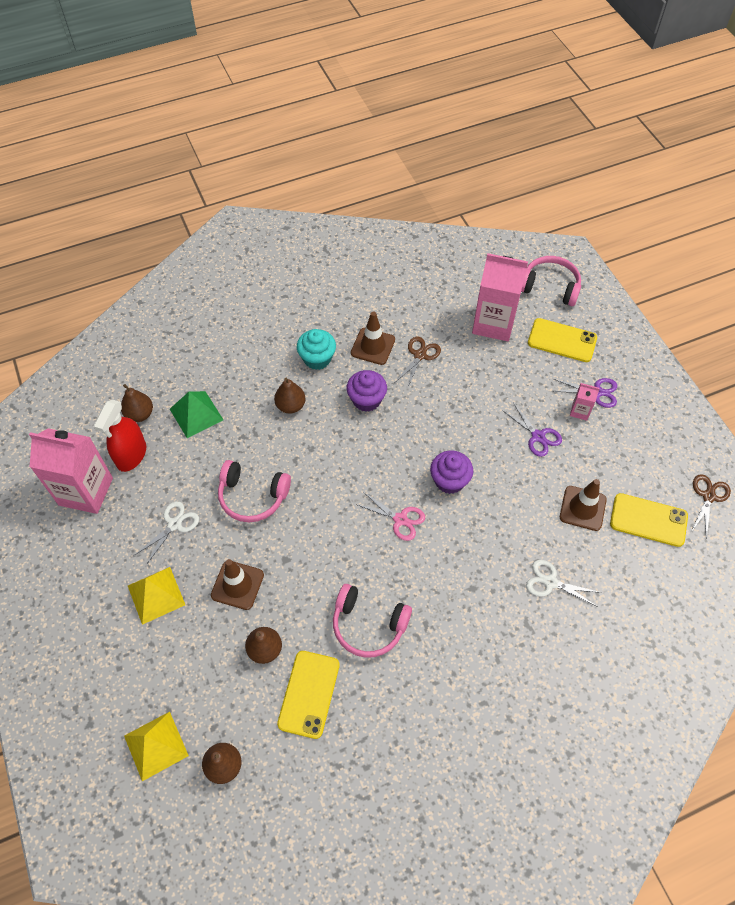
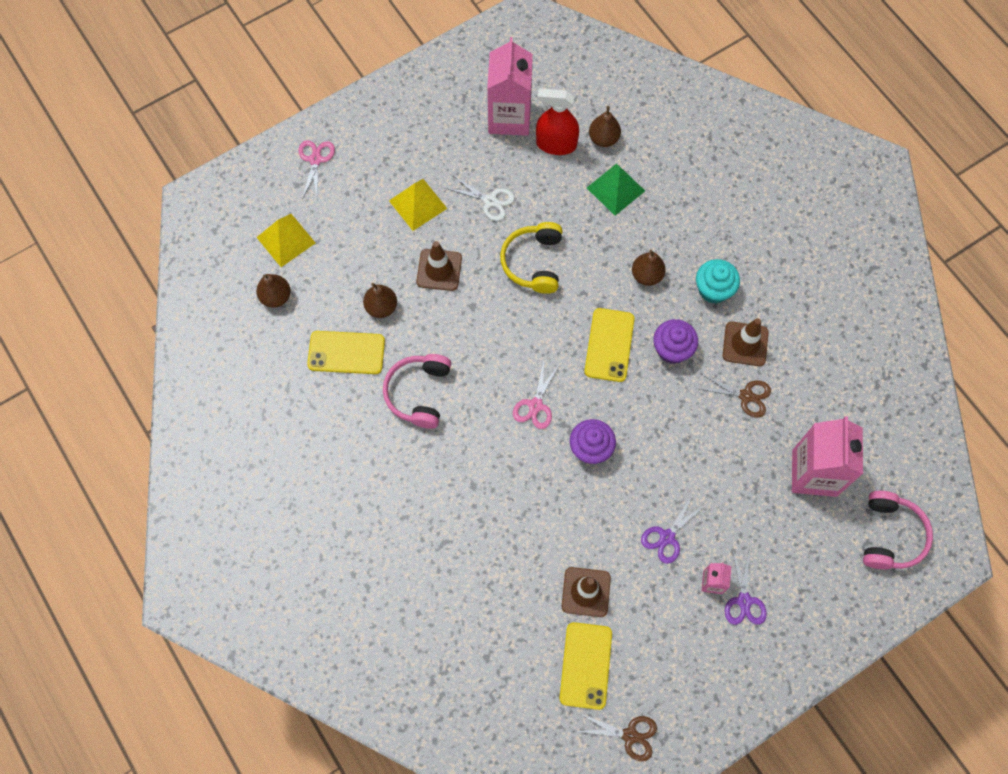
camera: 80 degrees right, 10 degrees up
(65, 698) = (315, 160): none -> pink scissors
(252, 496) = (533, 262): pink headphones -> yellow headphones
(550, 582) = (493, 563): white scissors -> none
(562, 340) = (810, 555): yellow phone -> yellow phone (609, 345)

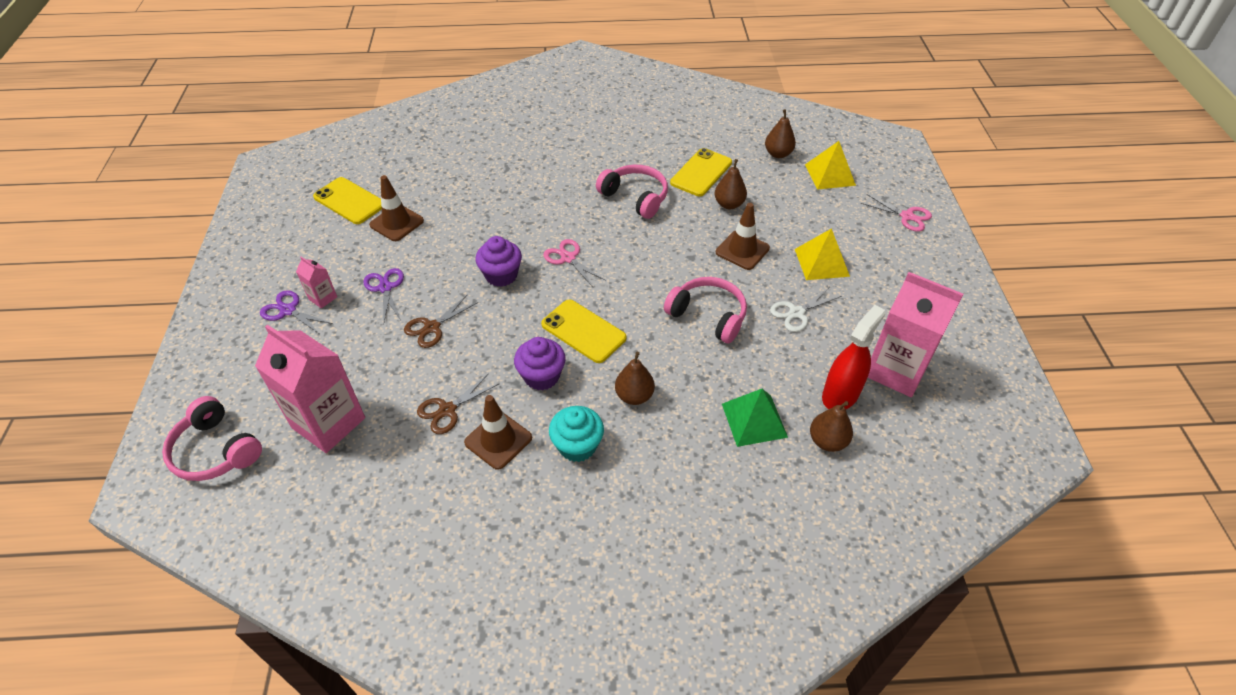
camera: 120 degrees right, 20 degrees down
(533, 262) = (708, 315): yellow headphones -> pink headphones
(630, 735) = (282, 202): brown scissors -> brown scissors (432, 327)

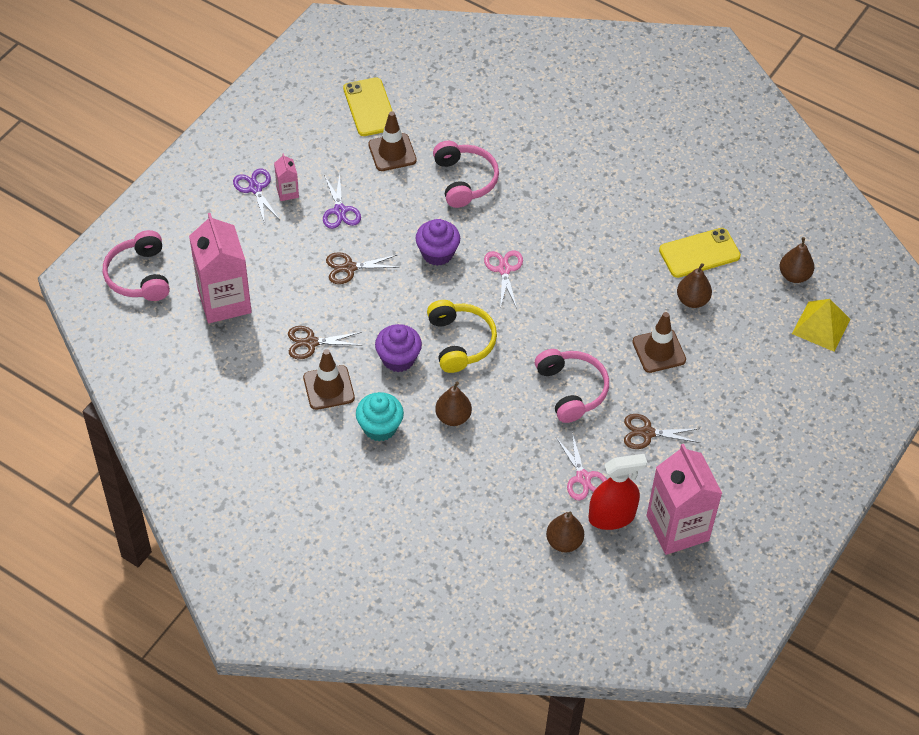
camera: 35 degrees right, 5 degrees up
(385, 288) = (340, 211): purple scissors -> purple scissors turned 150 degrees clockwise
(583, 331) = (460, 342): yellow phone -> yellow headphones
(635, 197) = (614, 244): pink headphones -> pink headphones (465, 180)
(754, 420) = (525, 492): green pyramid -> none
(797, 313) = (647, 433): white scissors -> brown scissors
(821, 262) = (717, 403): yellow pyramid -> none
(907, 216) = (847, 410): pink scissors -> pink scissors (583, 478)

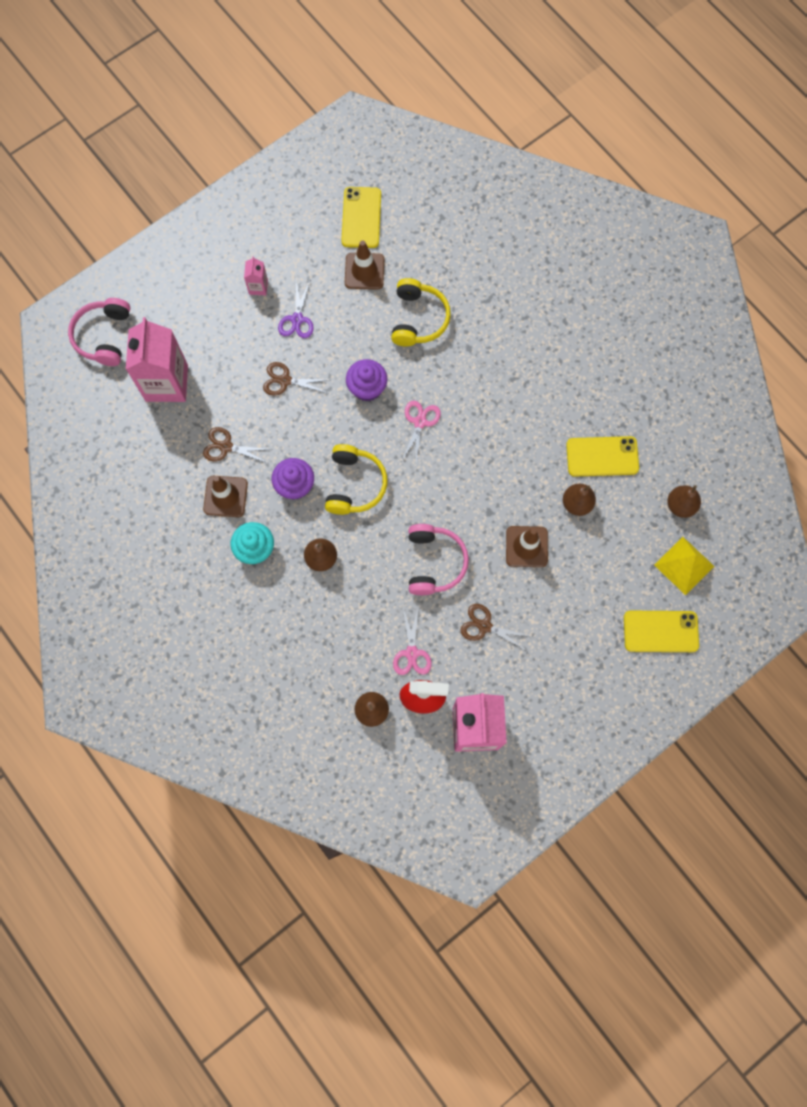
camera: 20 degrees right, 20 degrees up
(255, 188) = (232, 275): purple scissors -> none
(465, 180) = (418, 319): pink headphones -> yellow headphones
(824, 389) = (660, 631): none -> yellow phone

